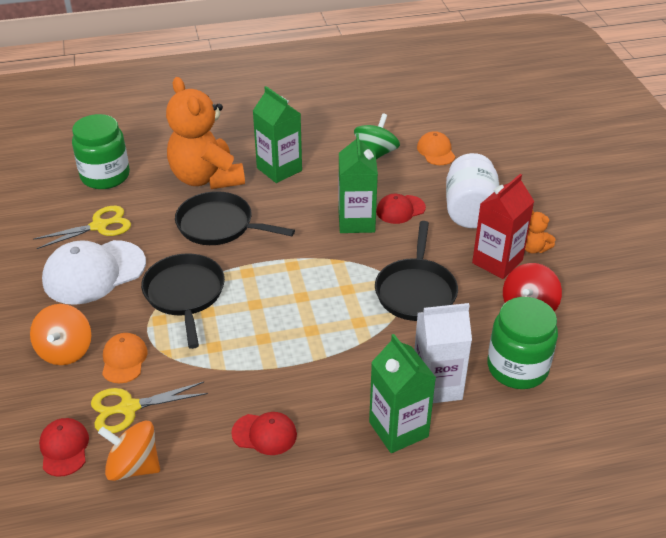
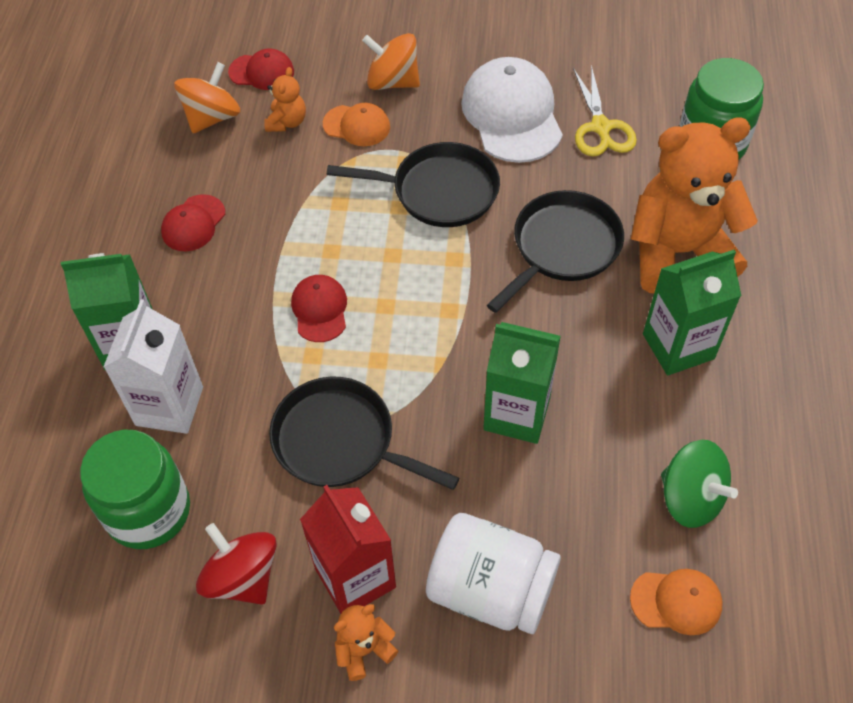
camera: 110 degrees right, 15 degrees up
(129, 408) = (287, 122): yellow scissors -> orange teddy bear
(400, 209) = (526, 484): red cap -> red cap (320, 310)

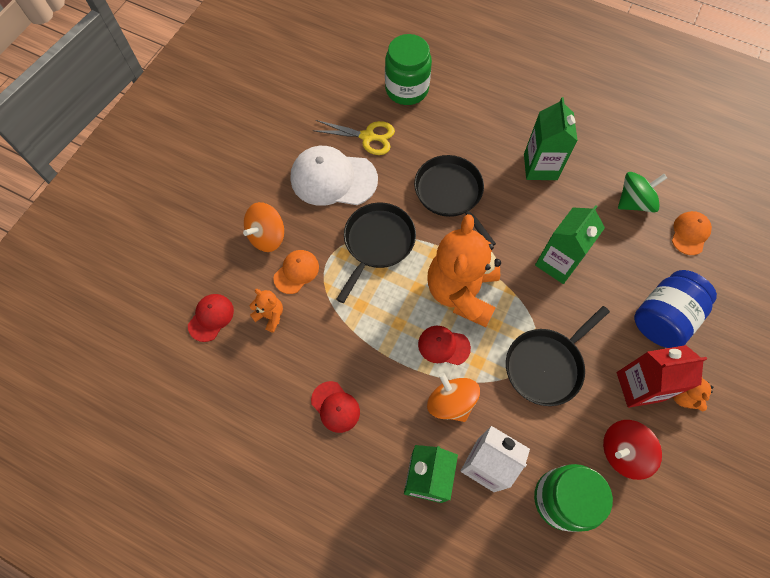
camera: 70 degrees left, 10 degrees up
(212, 117) = (239, 365): orange spinning top -> orange spinning top (451, 402)
(490, 589) = (663, 318): white jar -> blue jar
(678, 252) = (477, 139): orange teddy bear -> orange teddy bear (461, 292)

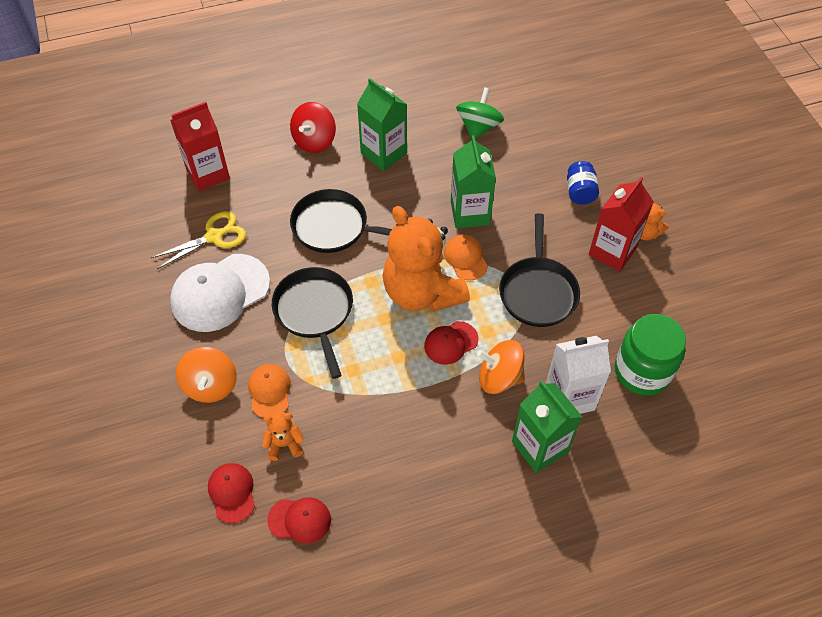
camera: 45 degrees left, 10 degrees down
(335, 407) = (416, 462): red cap -> red cap (299, 520)
(406, 89) = (208, 174): green jar -> red carton
(623, 452) = (647, 303): red spinning top -> red spinning top (314, 141)
(663, 318) = (580, 192): blue jar -> blue jar, size x0.56
(690, 233) = (538, 120): orange cap -> orange cap (465, 258)

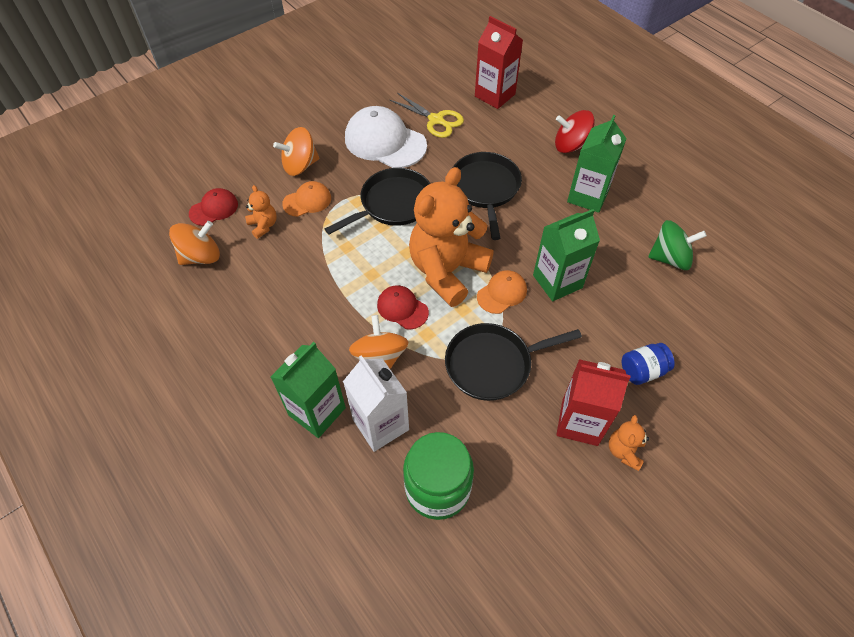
camera: 70 degrees right, 0 degrees up
(299, 520) = (201, 256): red cap -> orange spinning top

